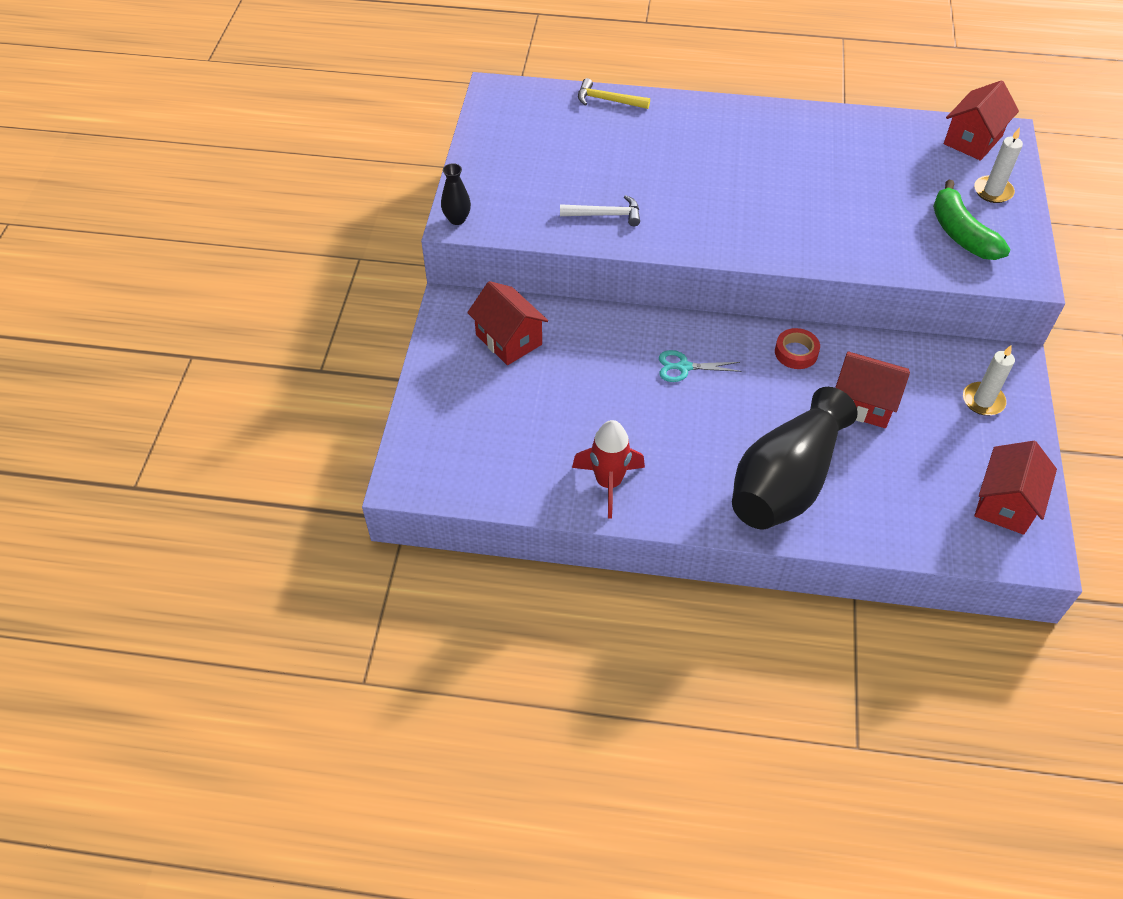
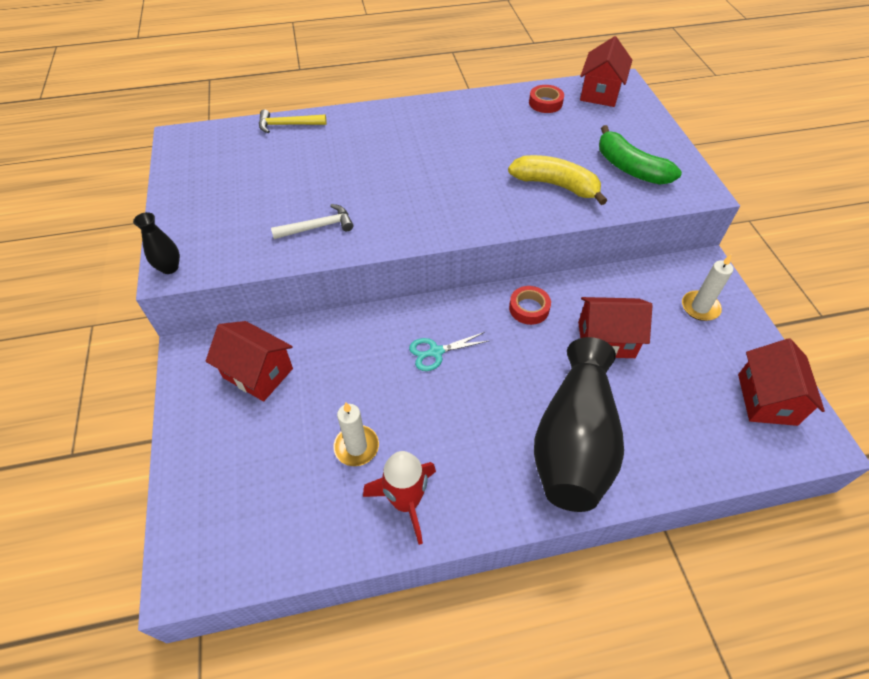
camera: 20 degrees left, 0 degrees up
(867, 232) = (555, 185): none -> yellow banana
(901, 138) = (545, 103): none -> red tape
(993, 191) = (636, 128): white candle -> white candle (356, 447)

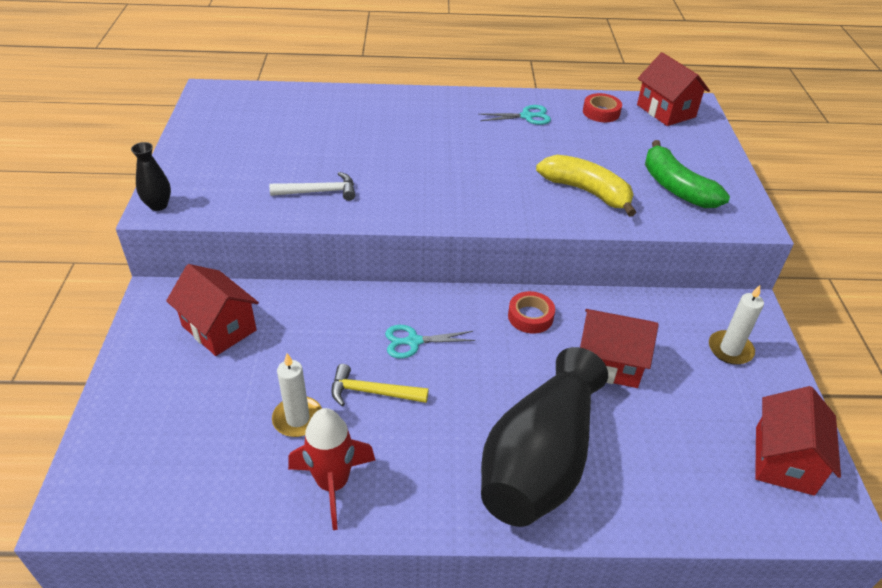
camera: 10 degrees right, 10 degrees down
(288, 125) = (321, 95): yellow hammer -> yellow hammer (372, 392)
(482, 117) = (526, 116): none -> turquoise scissors
(600, 93) = (666, 111): red house -> red house turned 60 degrees counterclockwise

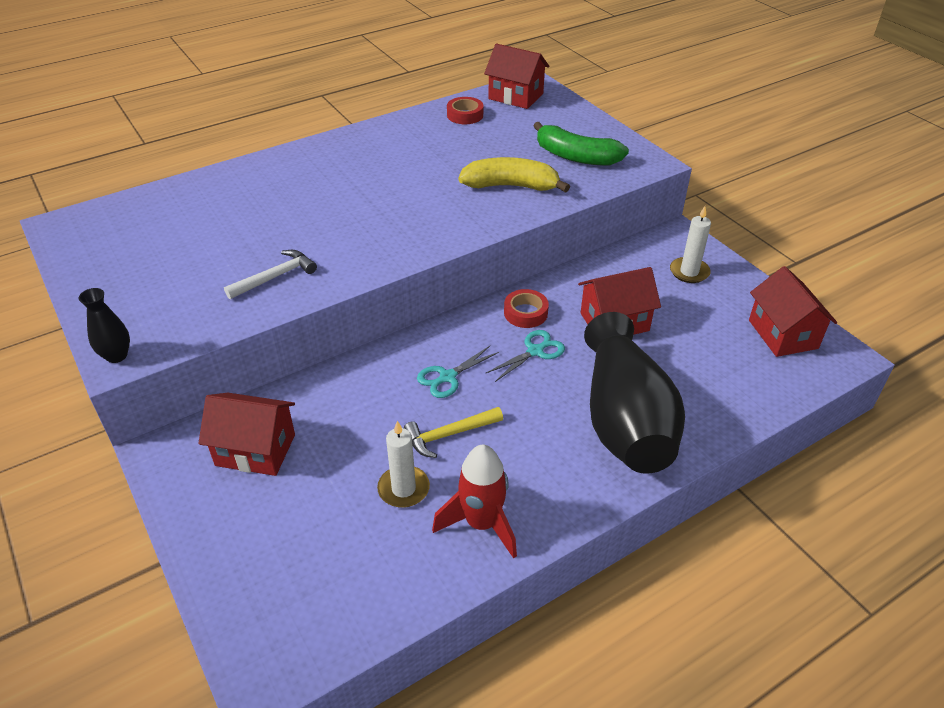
camera: 30 degrees left, 0 degrees up
(526, 116) = (405, 140): turquoise scissors -> turquoise scissors (535, 351)

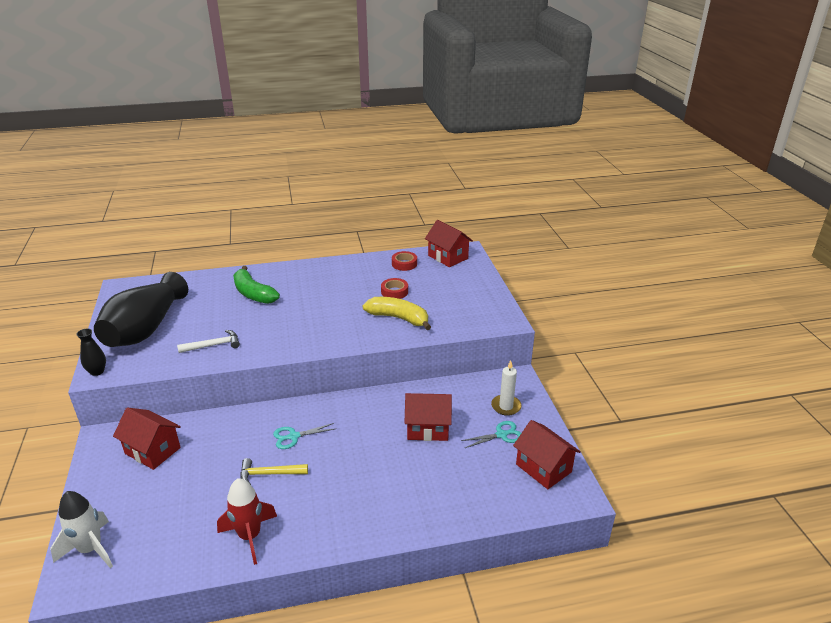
camera: 20 degrees right, 10 degrees down
(260, 614) = (91, 549): none -> white rocket
(403, 489) = (219, 500): white candle -> none
(525, 313) = (372, 407): red tape -> red tape (394, 292)
(535, 351) = (361, 434): turquoise scissors -> turquoise scissors (501, 435)
(576, 156) = (458, 307): green banana -> green banana (253, 293)
(625, 419) = (388, 496): black vase -> black vase (145, 329)
(782, 334) = (543, 468): red house -> red house turned 45 degrees counterclockwise

